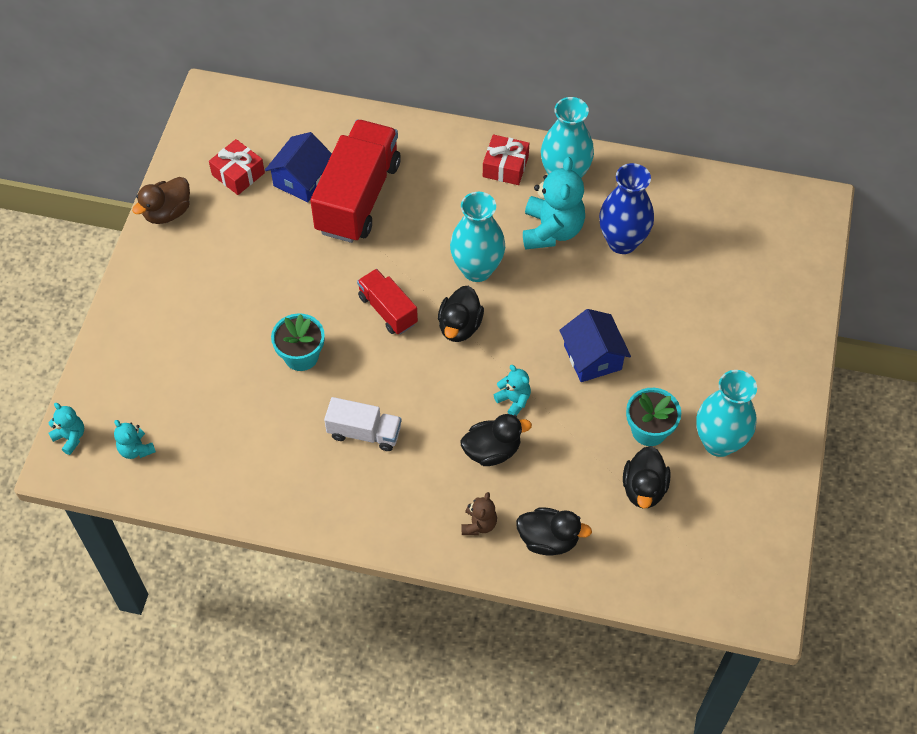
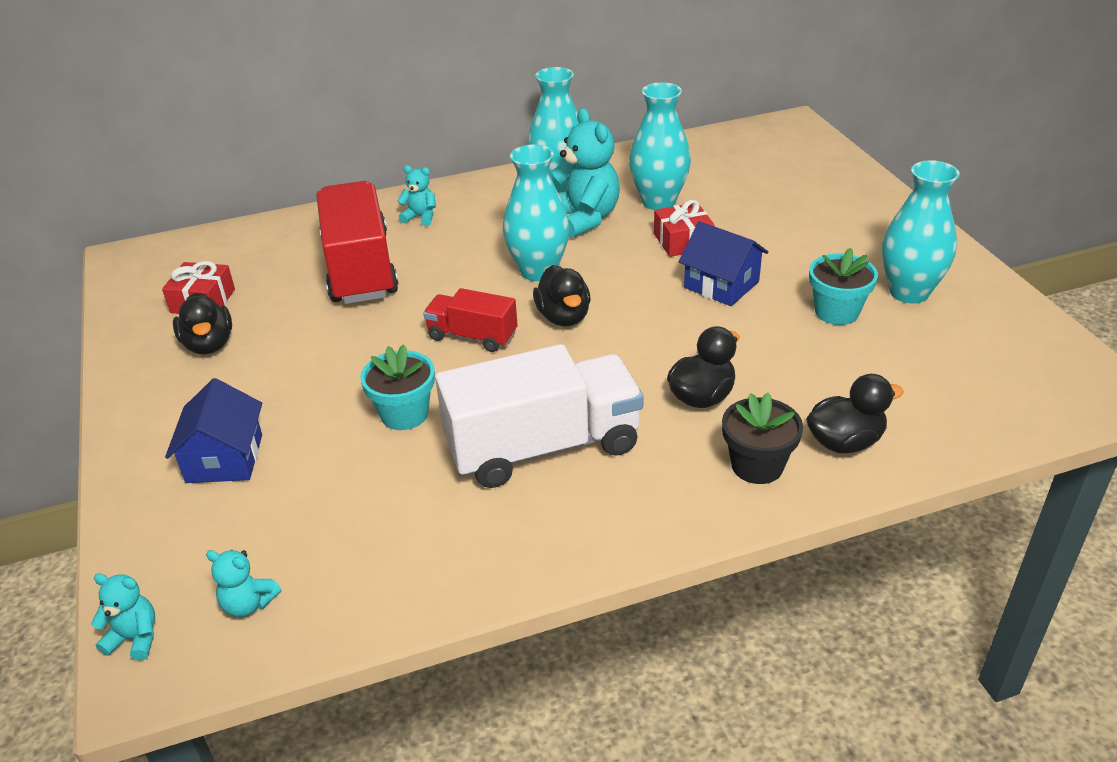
camera: 30 degrees left, 20 degrees down
(167, 212) = (133, 362): brown duck -> none
(302, 179) = (284, 278): blue house -> blue house (224, 458)
(364, 433) = (543, 447): white truck -> white truck, size x1.88
(479, 524) = (757, 465): brown teddy bear -> black flower pot
(505, 167) = (495, 196): red gift -> red gift (683, 241)
(513, 400) = (680, 348): turquoise teddy bear -> turquoise teddy bear (420, 217)
(622, 242) = (658, 202): blue vase -> turquoise vase
(644, 489) = (886, 356): black duck -> black duck (209, 344)

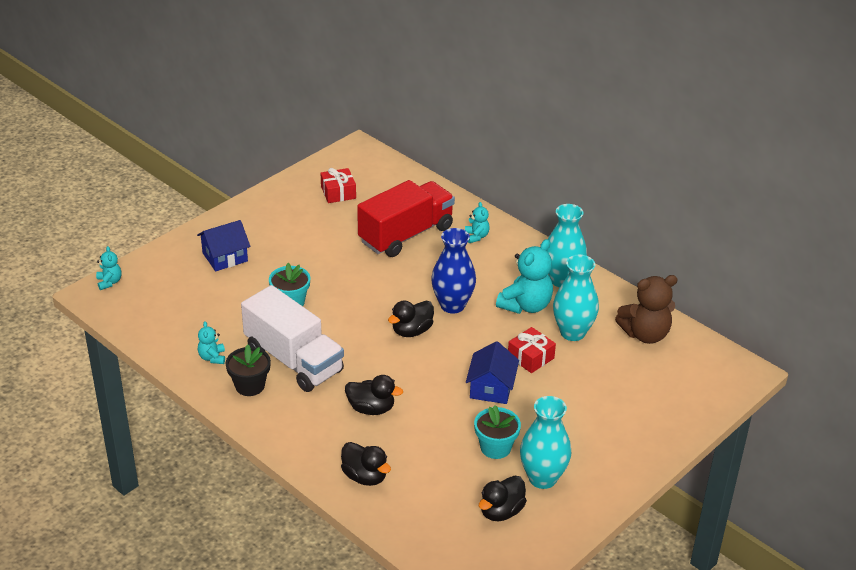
camera: 60 degrees right, 0 degrees up
(209, 344) = (304, 212): black duck -> black duck (501, 511)
(248, 604) = (142, 305): turquoise teddy bear -> turquoise teddy bear (212, 357)
(472, 336) = (370, 302): red truck -> none
(538, 271) = (452, 305): turquoise vase -> blue vase
(695, 160) = (645, 334): none -> brown teddy bear
(757, 465) = (324, 445): black flower pot -> black flower pot (250, 386)

